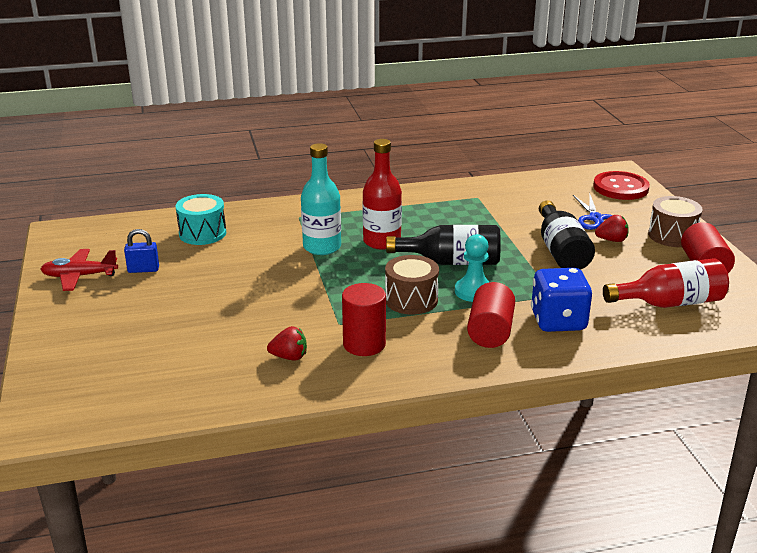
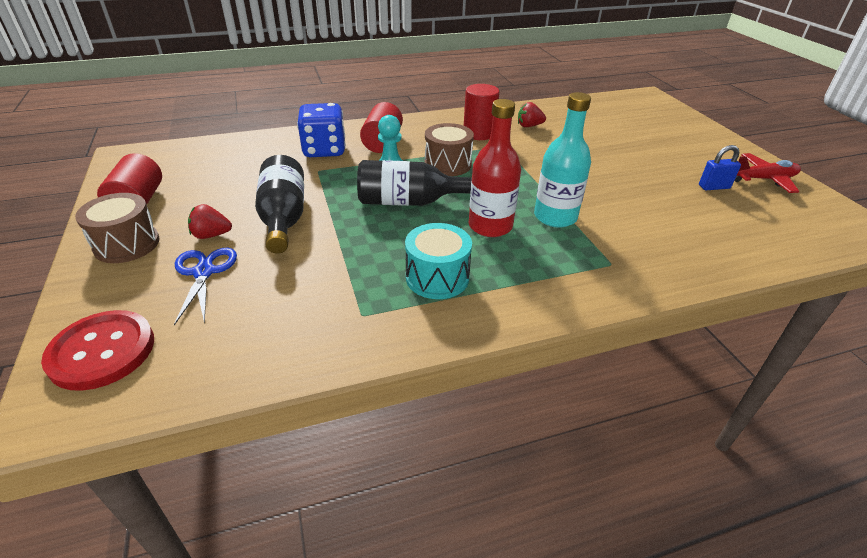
camera: 175 degrees right, 10 degrees up
(202, 233) = (705, 232): turquoise drum -> turquoise drum (437, 277)
(669, 303) = (214, 166): red bottle -> none

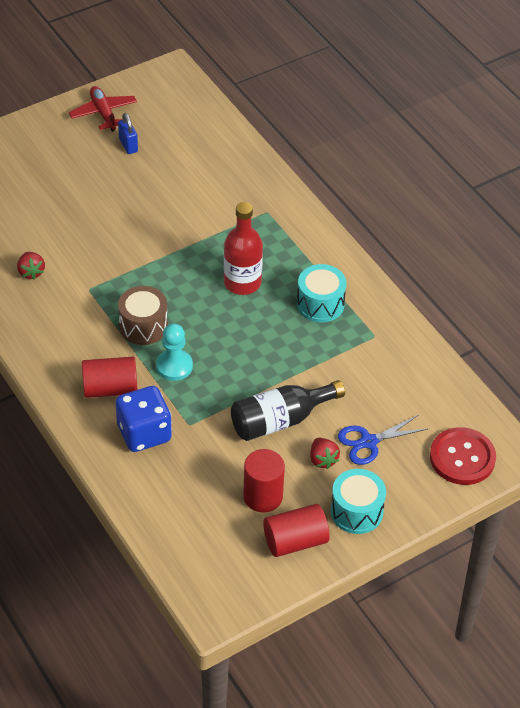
camera: 105 degrees left, 10 degrees up
(127, 244) = (356, 511): brown drum -> turquoise drum
(409, 202) = (223, 341): black bottle -> none
(479, 133) = (63, 312): red cylinder -> red cylinder (263, 496)
(555, 217) = (214, 244): turquoise bottle -> none

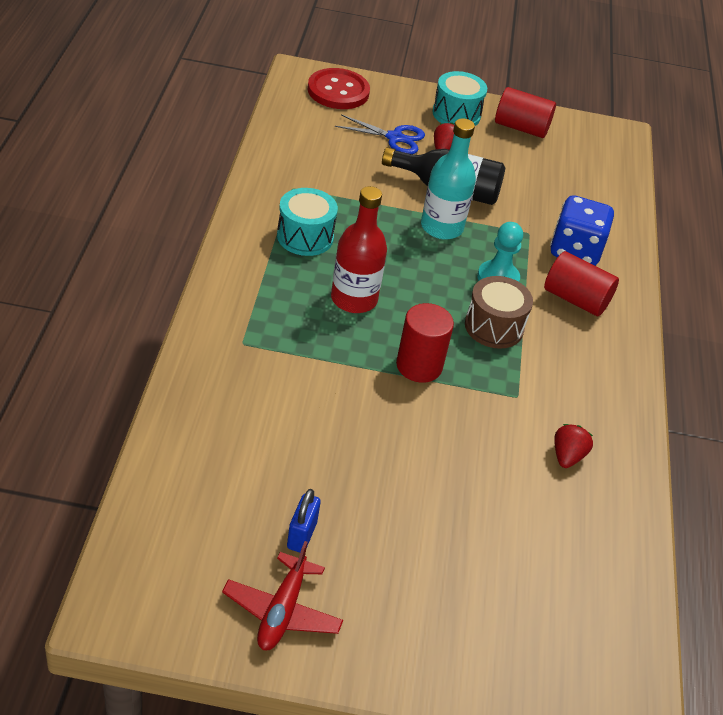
camera: 145 degrees left, 5 degrees down
(249, 381) = (441, 227): none -> turquoise bottle
(263, 496) = (517, 160): red cylinder -> red cylinder (419, 366)

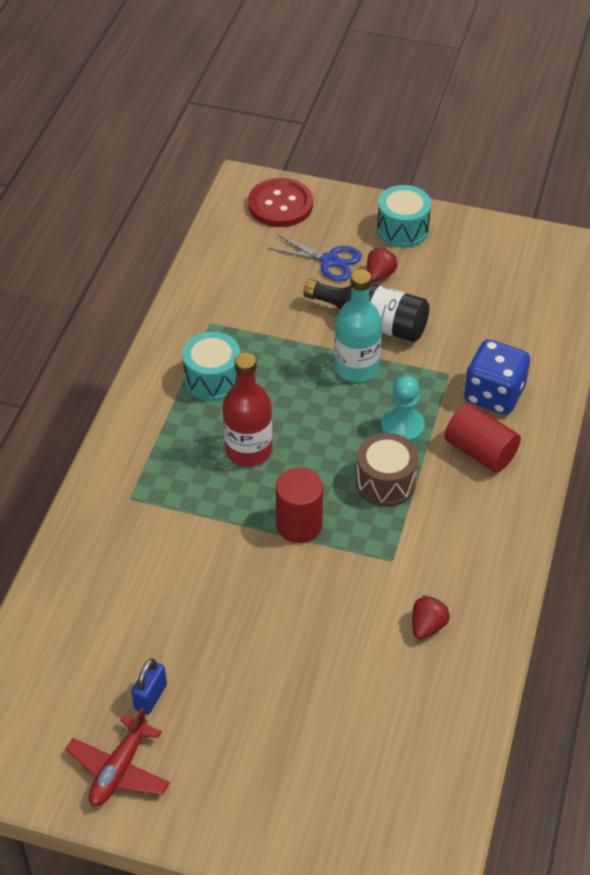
camera: 15 degrees right, 5 degrees up
(521, 128) = (470, 245): red cylinder -> none

